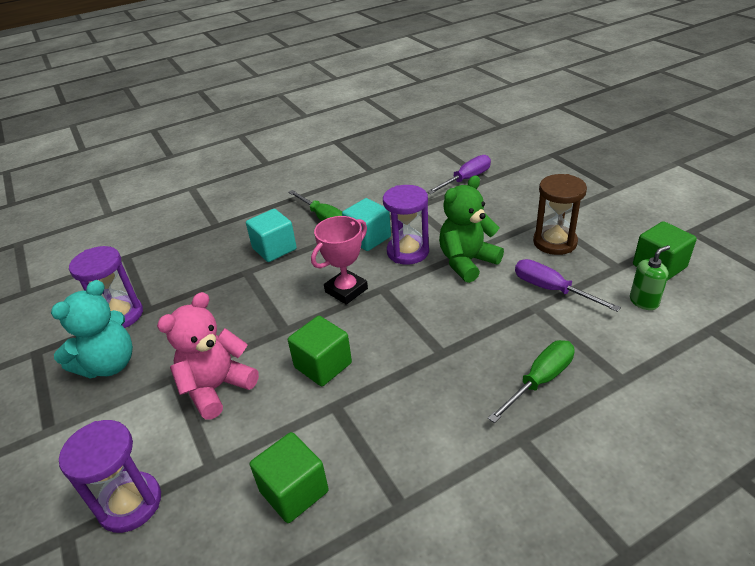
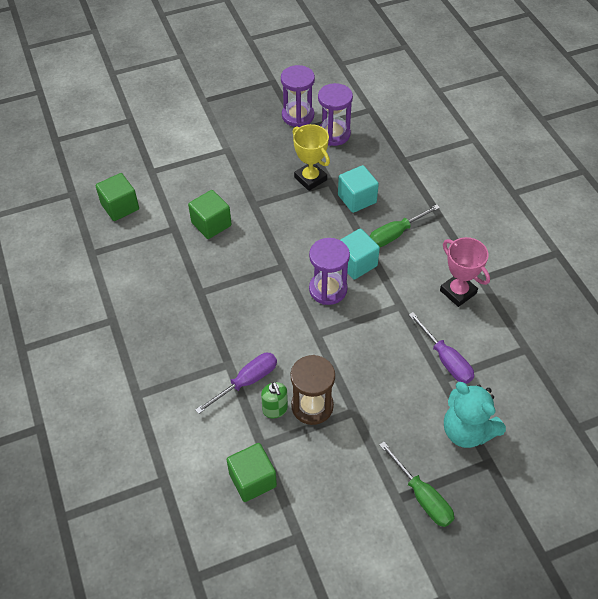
camera: 95 degrees right, 15 degrees up
(109, 364) = (249, 117): turquoise teddy bear -> turquoise teddy bear (467, 431)
(130, 504) = (140, 140): purple hourglass -> purple hourglass (333, 134)
(217, 388) = (210, 170): pink teddy bear -> none
(240, 287) = (310, 178): none -> yellow trophy
(346, 290) = (287, 242): pink trophy -> pink trophy (458, 292)
(467, 262) = (301, 330): green teddy bear -> none
(540, 380) = (154, 344): green screwdriver -> green screwdriver (422, 496)
(644, 301) = (210, 445): green soap dispenser -> green soap dispenser (275, 409)

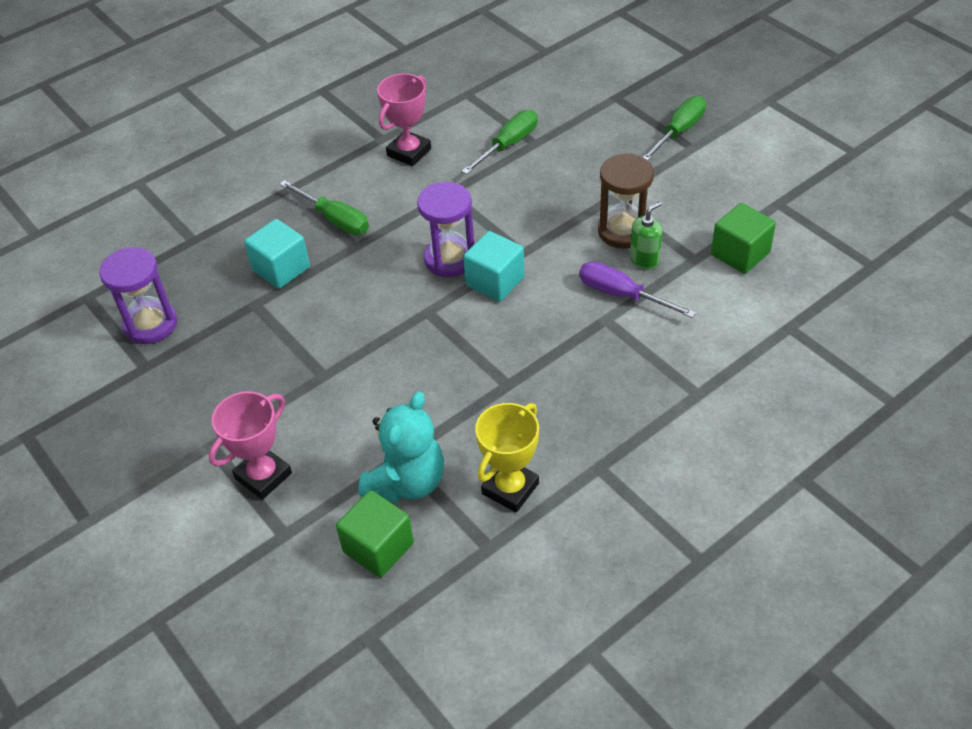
camera: 105 degrees left, 5 degrees down
(194, 168) = (263, 476): none -> pink trophy
(211, 224) = (378, 413): green cube -> none
(298, 116) = (113, 378): purple hourglass -> none
(310, 178) = (253, 326): yellow trophy -> yellow trophy (510, 488)
(356, 263) = (397, 243): turquoise cube -> turquoise cube (495, 281)
(446, 359) = (508, 145): purple screwdriver -> green screwdriver
(467, 431) = (588, 116): turquoise teddy bear -> turquoise teddy bear (407, 482)

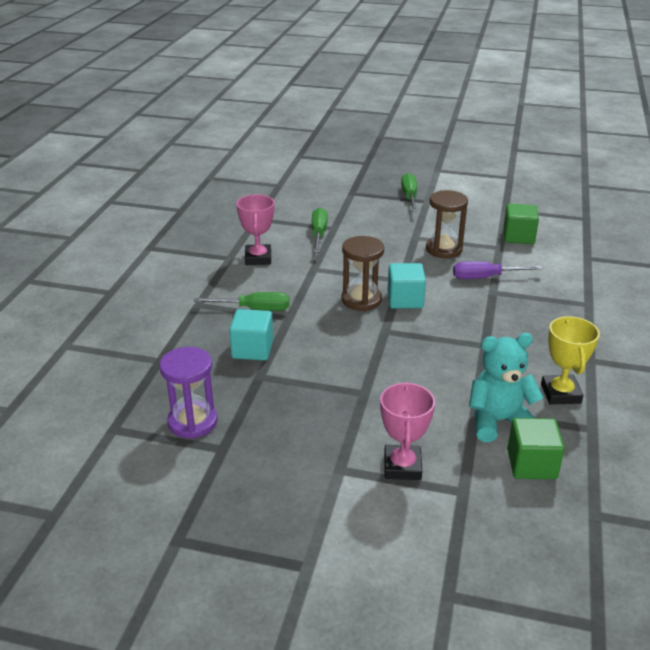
camera: 40 degrees left, 15 degrees down
(407, 482) = (498, 421): turquoise teddy bear -> turquoise teddy bear turned 90 degrees counterclockwise
(450, 259) = (361, 300): purple hourglass -> brown hourglass
(644, 260) = (474, 257): green soap dispenser -> none

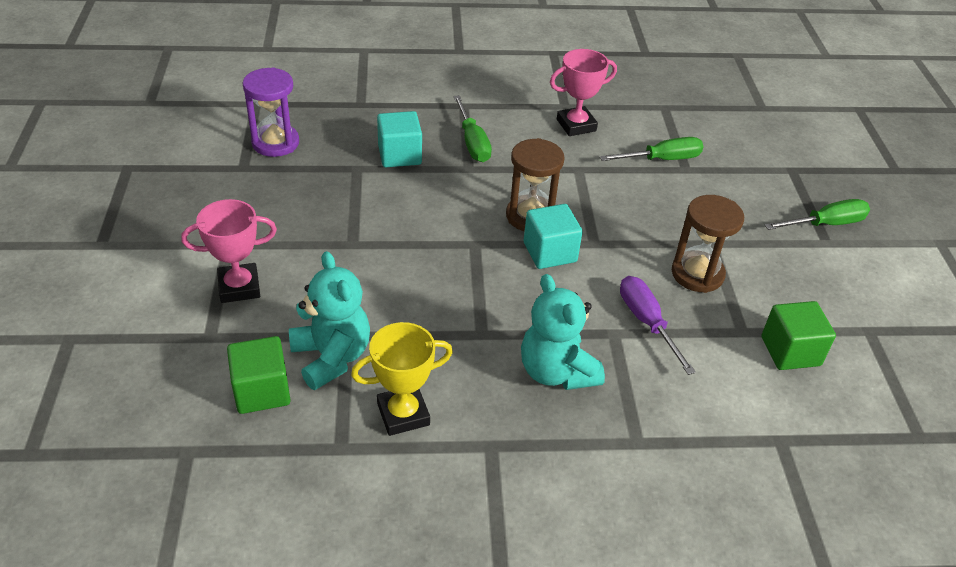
camera: 70 degrees right, 10 degrees up
(526, 321) = (556, 372): none -> turquoise teddy bear

